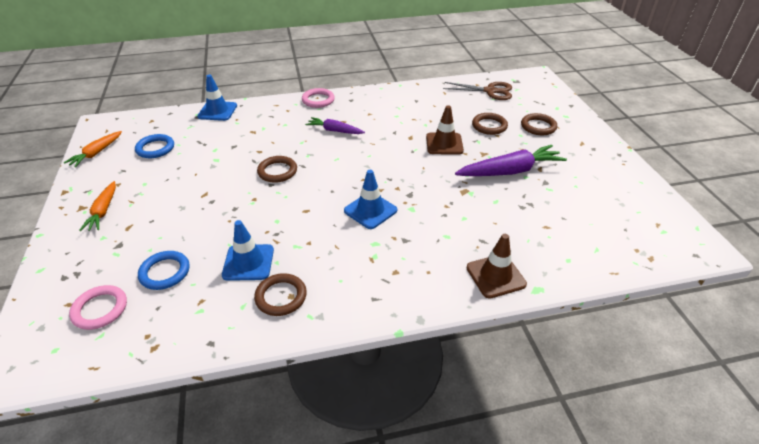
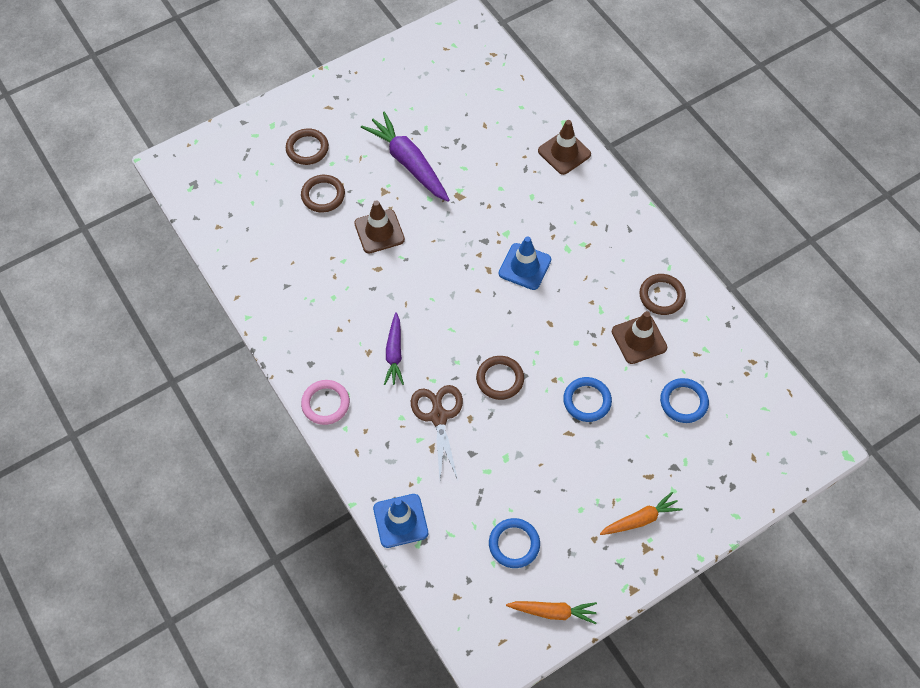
camera: 110 degrees left, 20 degrees up
(100, 309) = (744, 427): pink ring -> none
(221, 211) = (587, 401): none -> blue ring
(248, 262) = (639, 339): blue traffic cone -> brown traffic cone
(490, 91) = (233, 209): brown scissors -> brown scissors (438, 417)

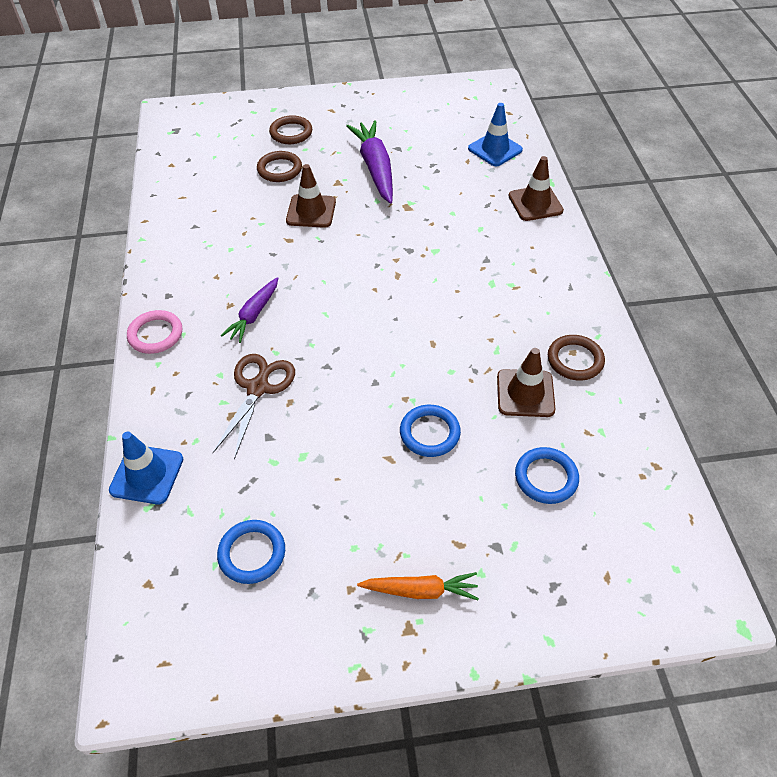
camera: 25 degrees right, 10 degrees down
(500, 379) = (346, 376): brown ring -> none
(524, 266) = (436, 284): blue traffic cone -> blue traffic cone (495, 149)
(553, 612) = (247, 656): orange carrot -> none

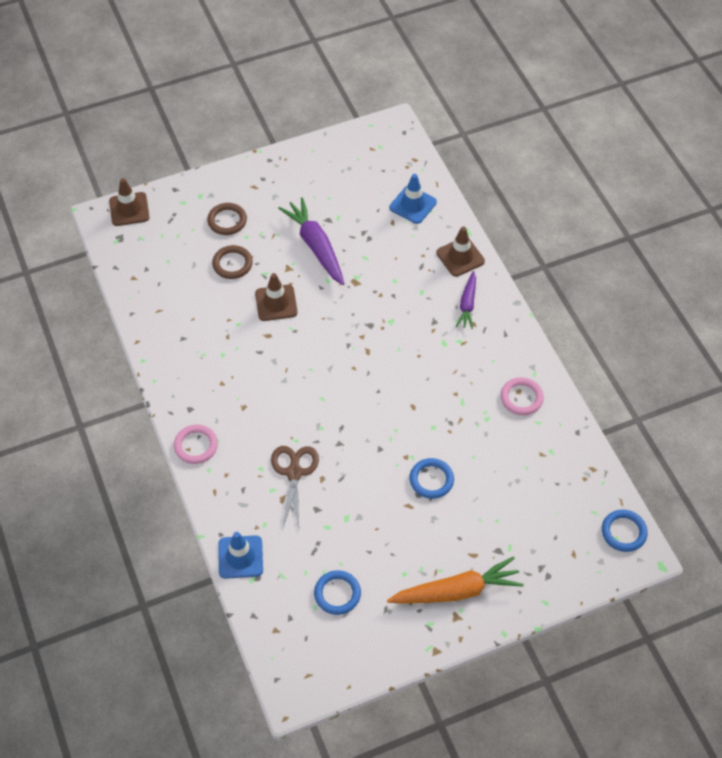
camera: 15 degrees left, 5 degrees up
(254, 314) = (266, 411): purple carrot -> purple carrot (467, 304)
(420, 590) = (456, 591): orange carrot -> orange carrot, size x1.70
(525, 393) = (491, 433): brown traffic cone -> brown traffic cone (129, 209)
(546, 477) = (520, 495): blue ring -> blue ring (623, 532)
(575, 360) = (521, 398): brown ring -> pink ring

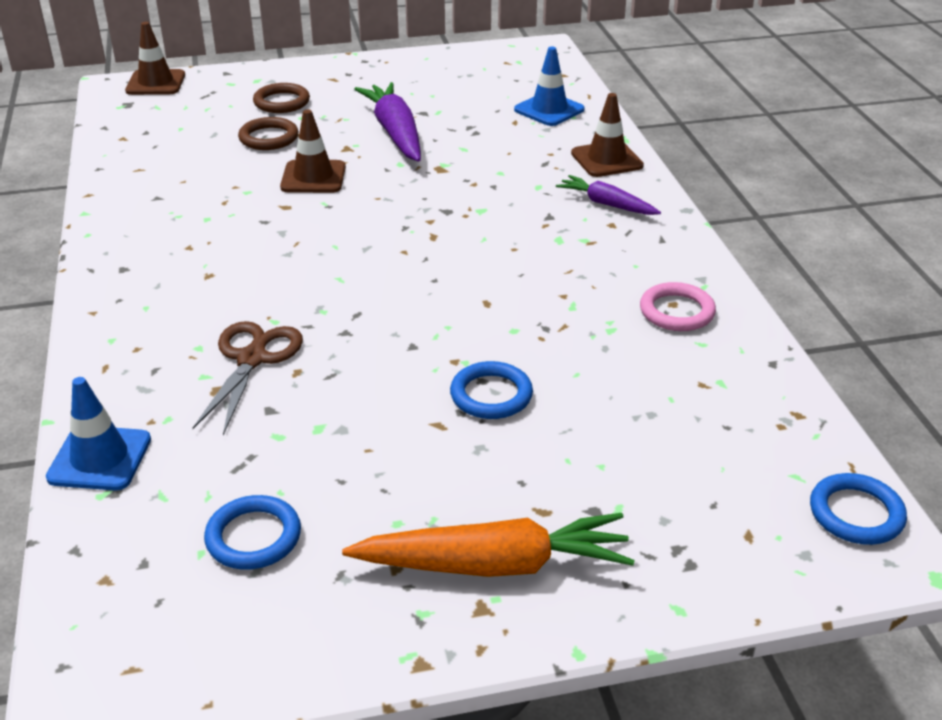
camera: 10 degrees right, 20 degrees down
(196, 446) = (107, 309): pink ring -> none
(467, 304) = (607, 204): purple carrot -> purple carrot turned 105 degrees clockwise

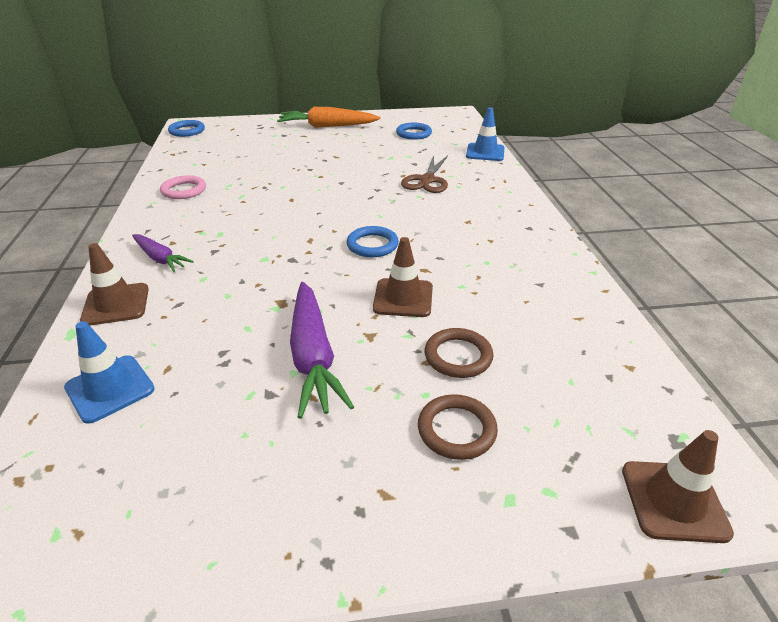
camera: 175 degrees left, 0 degrees up
(491, 395) = (308, 164): blue ring -> blue ring (372, 245)

